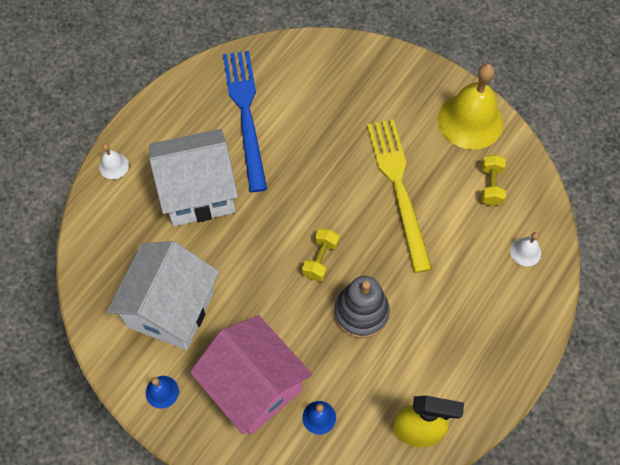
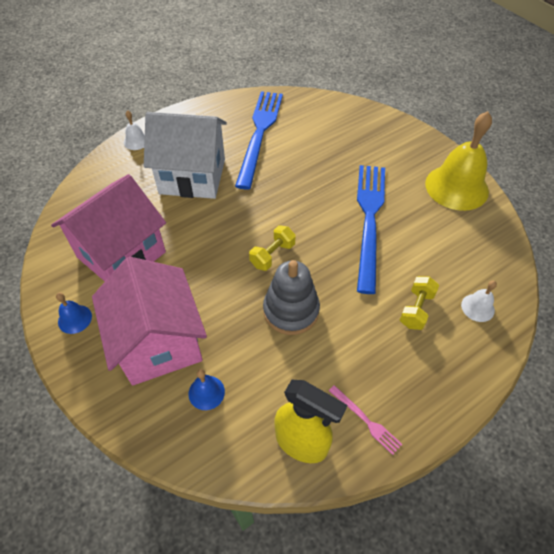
camera: 20 degrees right, 10 degrees down
(171, 309) = (121, 254): white house -> pink house
(398, 188) = (369, 219): yellow fork -> blue fork
(463, 393) = (366, 420): none -> pink fork
(491, 186) = (459, 242): yellow dumbbell -> yellow dumbbell (416, 309)

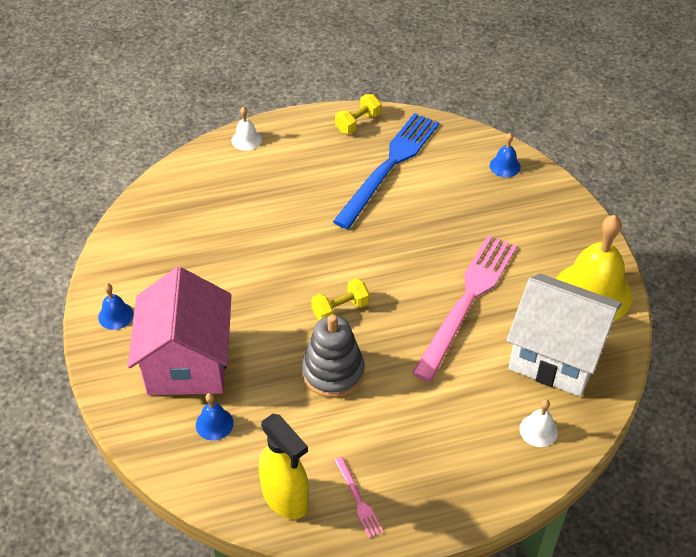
camera: 20 degrees right, 5 degrees down
(121, 254) = (184, 263): pink house -> none
(192, 176) = (292, 198): white house -> white house (556, 355)
(345, 113) = (505, 166): none -> blue bell
(369, 219) = (467, 301): blue fork -> pink fork
(416, 309) = (468, 411): yellow dumbbell -> yellow dumbbell (358, 123)

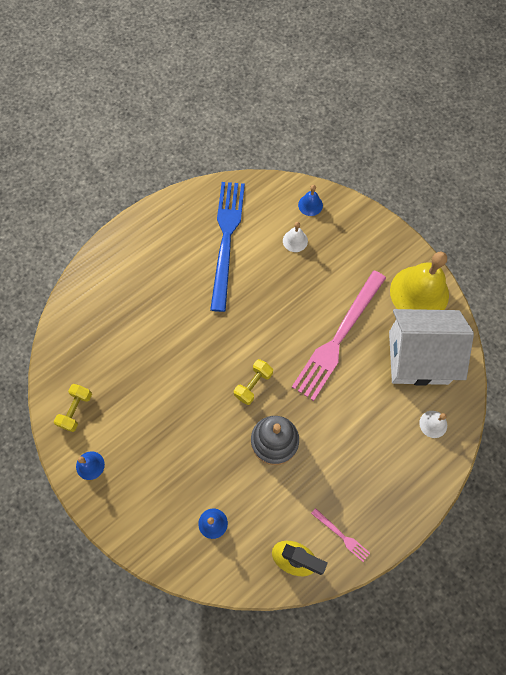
camera: 25 degrees left, 20 degrees up
(187, 363) = (166, 481): pink house -> none
(246, 140) = (104, 259): white bell -> white bell (295, 240)
(358, 123) = (183, 208): yellow dumbbell -> yellow dumbbell (76, 410)
(467, 301) = (338, 338): pink fork -> pink fork turned 150 degrees counterclockwise

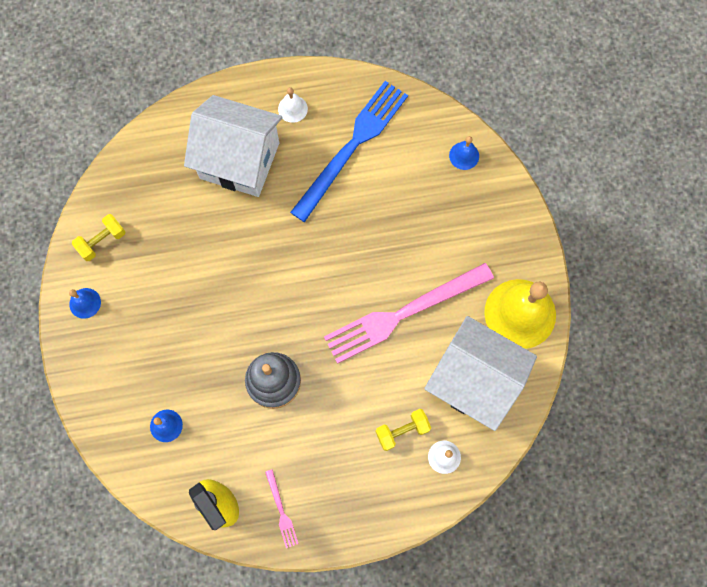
camera: 30 degrees right, 5 degrees up
(148, 293) = (239, 160): none -> white house
(253, 385) = (287, 313): yellow dumbbell -> yellow dumbbell (402, 431)
(295, 240) = (423, 186): white bell -> white bell (292, 109)

